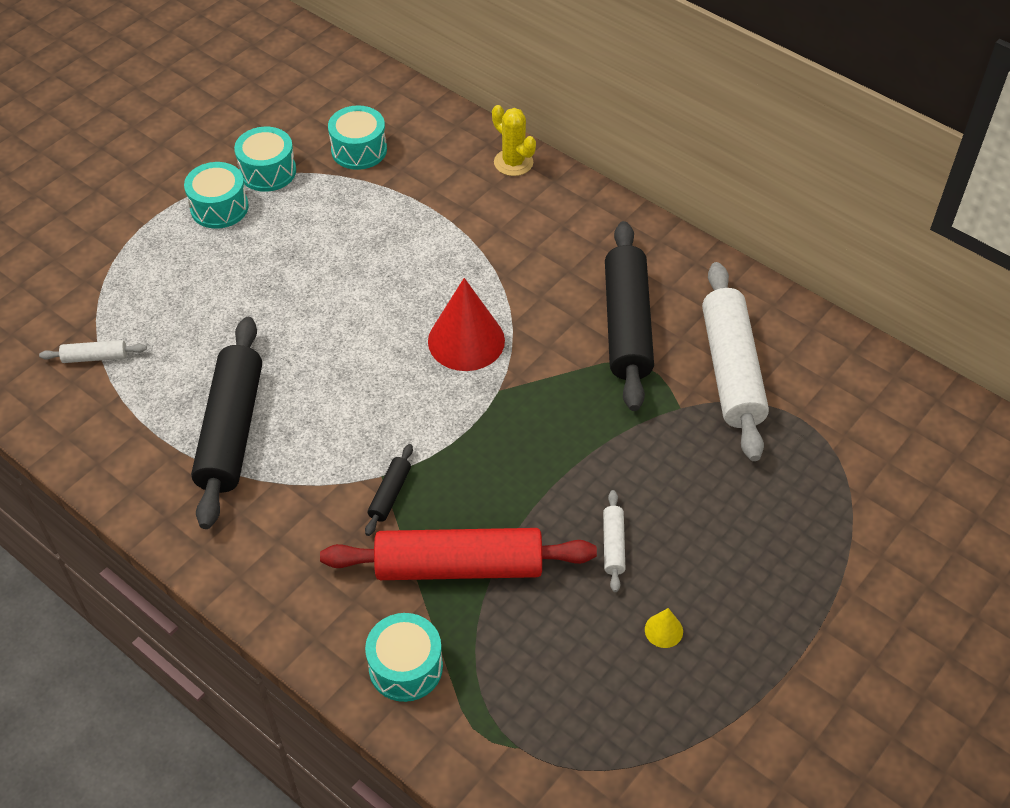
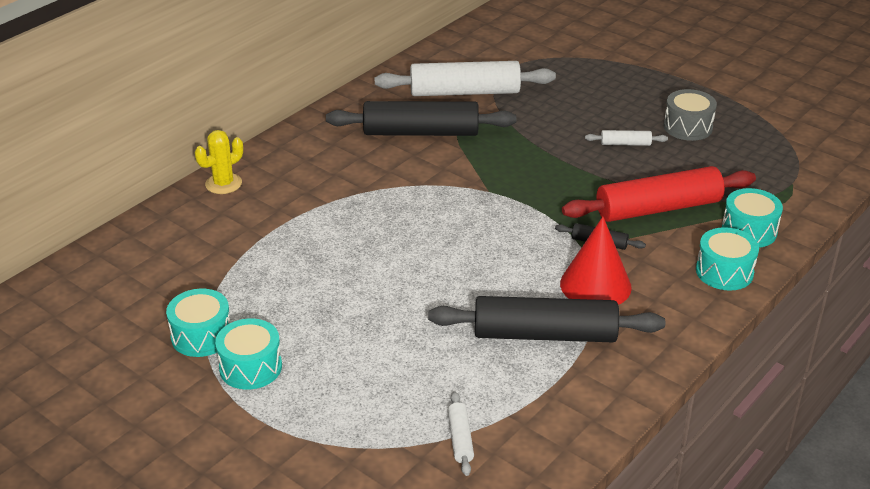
camera: 90 degrees left, 15 degrees down
(359, 150) = (183, 275): turquoise drum -> turquoise drum (724, 272)
(459, 566) = (658, 208): red rolling pin -> red rolling pin turned 75 degrees clockwise
(466, 340) = (437, 207): red cone -> red cone (595, 285)
(663, 630) = (688, 127): yellow cone -> grey drum

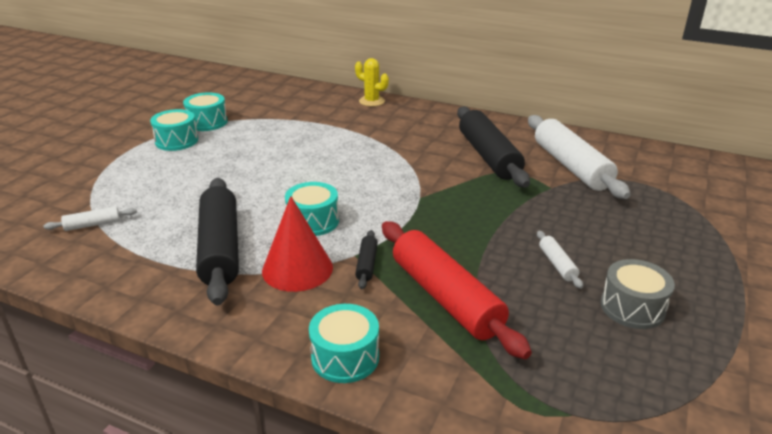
camera: 75 degrees right, 5 degrees down
(749, 231) = (436, 374): turquoise drum -> turquoise drum (313, 221)

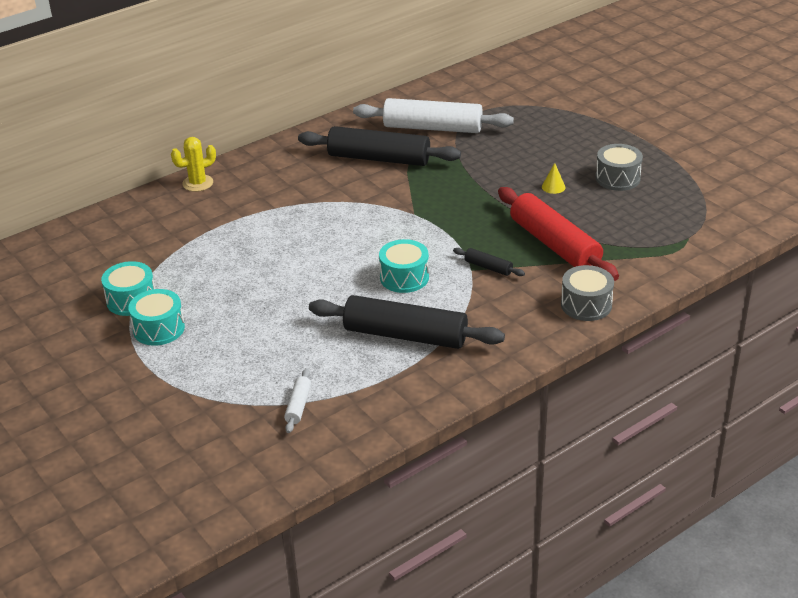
camera: 60 degrees left, 5 degrees up
(297, 269) = (468, 301): red cone -> none
(345, 357) = (586, 305): turquoise drum -> grey drum
(446, 298) = (554, 245): red rolling pin -> red rolling pin turned 60 degrees clockwise
(557, 264) = (553, 187): white rolling pin -> yellow cone

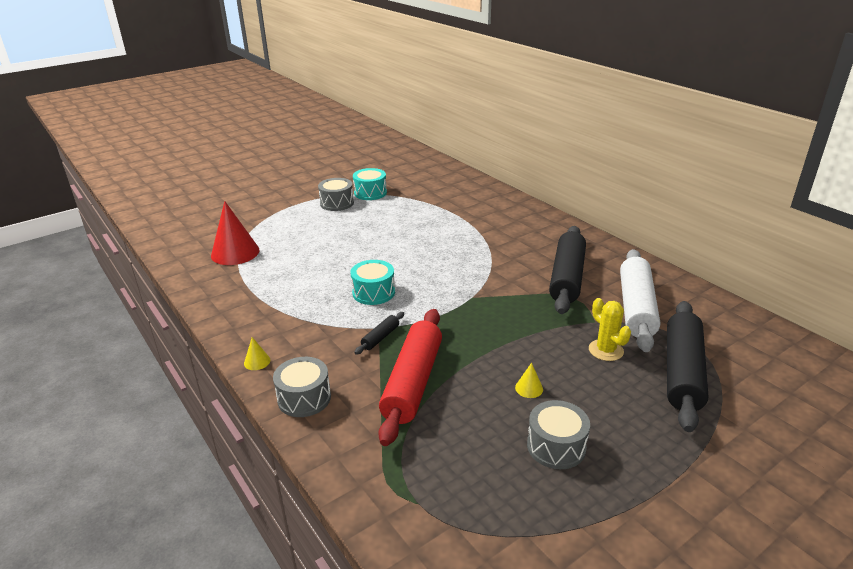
camera: 90 degrees right, 5 degrees down
(159, 329) = (337, 203): turquoise drum -> grey drum
(198, 183) = (513, 203): yellow cactus -> yellow cactus (606, 350)
(298, 405) = (235, 252): white rolling pin -> red cone
(405, 335) = (295, 293): black rolling pin -> black rolling pin (682, 372)
(536, 343) = (257, 361): none -> yellow cone
(554, 245) = (413, 382): red rolling pin -> red rolling pin turned 45 degrees counterclockwise

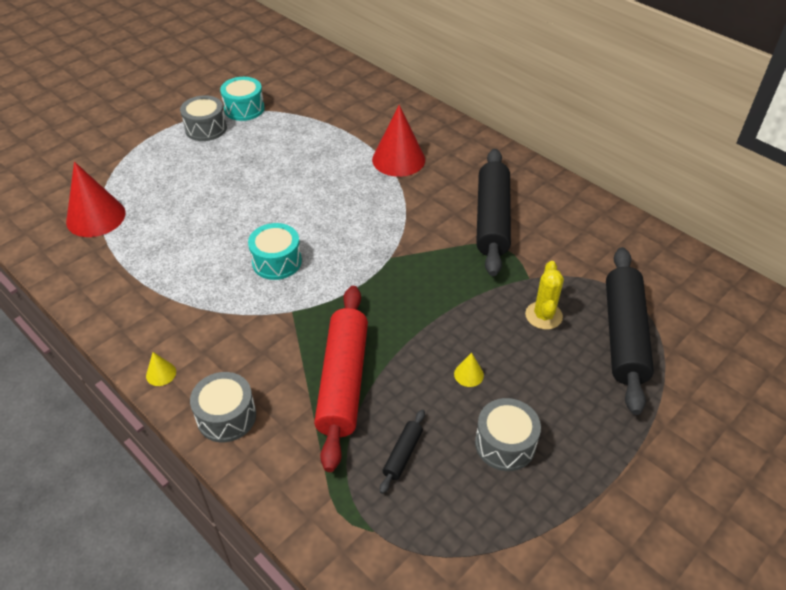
camera: 10 degrees left, 15 degrees up
(380, 337) = (296, 325): black rolling pin -> black rolling pin (403, 454)
(491, 232) = (398, 159): none -> red cone
(606, 350) = (543, 315): yellow cactus -> yellow cactus turned 45 degrees clockwise
(636, 308) = (570, 254): white rolling pin -> none

